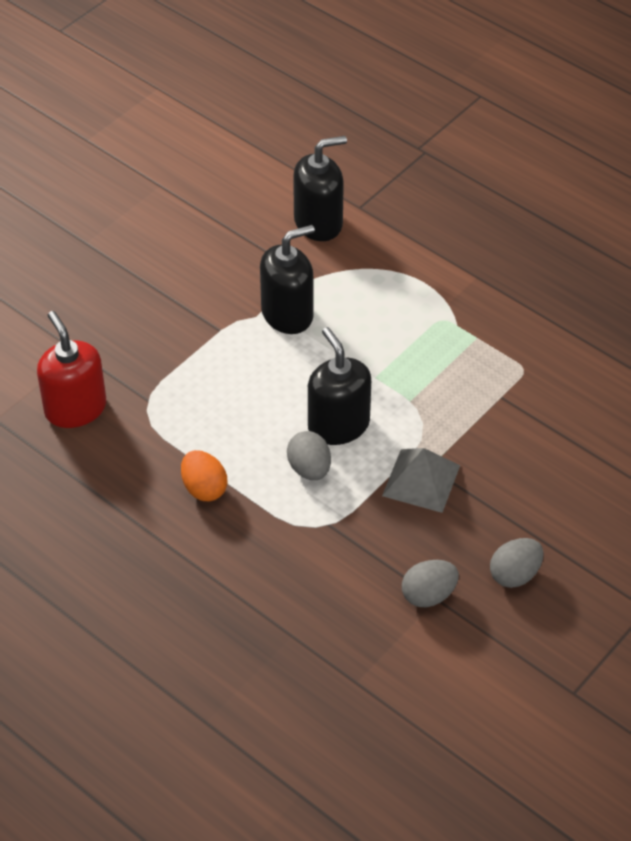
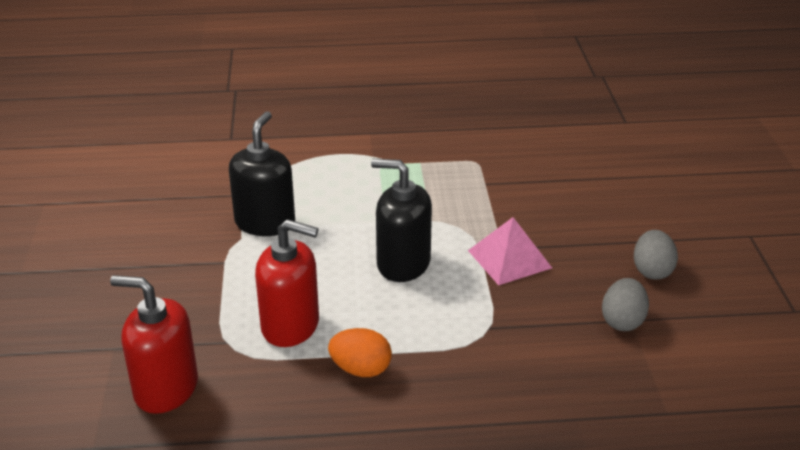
camera: 45 degrees left, 15 degrees down
(201, 419) = (290, 326): none -> red soap dispenser
(309, 469) = (423, 303): grey egg -> none
(318, 223) = (212, 161): black soap dispenser -> none
(421, 480) = (509, 259): grey pyramid -> pink pyramid

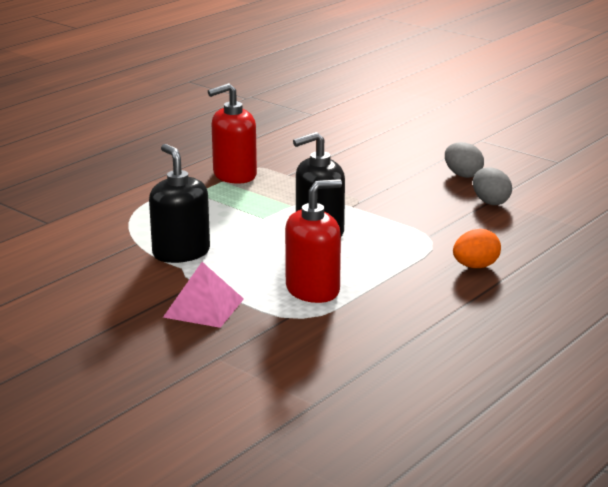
camera: 45 degrees left, 10 degrees down
(166, 389) = (299, 355): red soap dispenser -> red soap dispenser (234, 175)
(361, 369) = (398, 287): orange egg -> orange egg (475, 266)
(509, 259) = (377, 202): pink pyramid -> pink pyramid (204, 308)

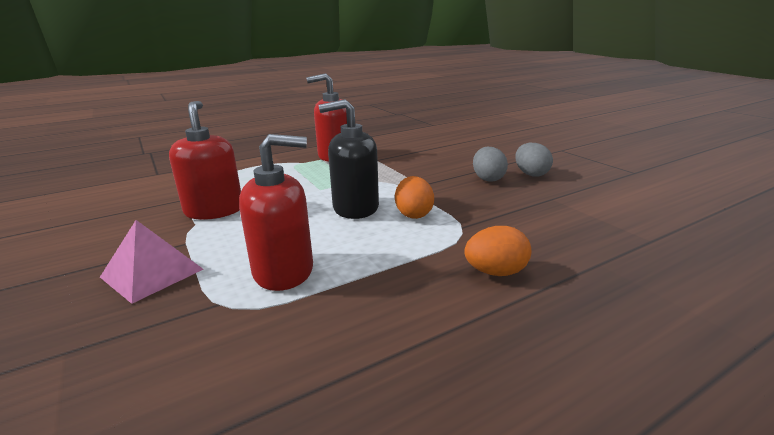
camera: 20 degrees right, 0 degrees up
(181, 253) = (214, 210): black soap dispenser -> red soap dispenser
(379, 230) = (413, 214): none -> orange egg
(490, 202) = (548, 200): grey egg -> grey egg (488, 179)

